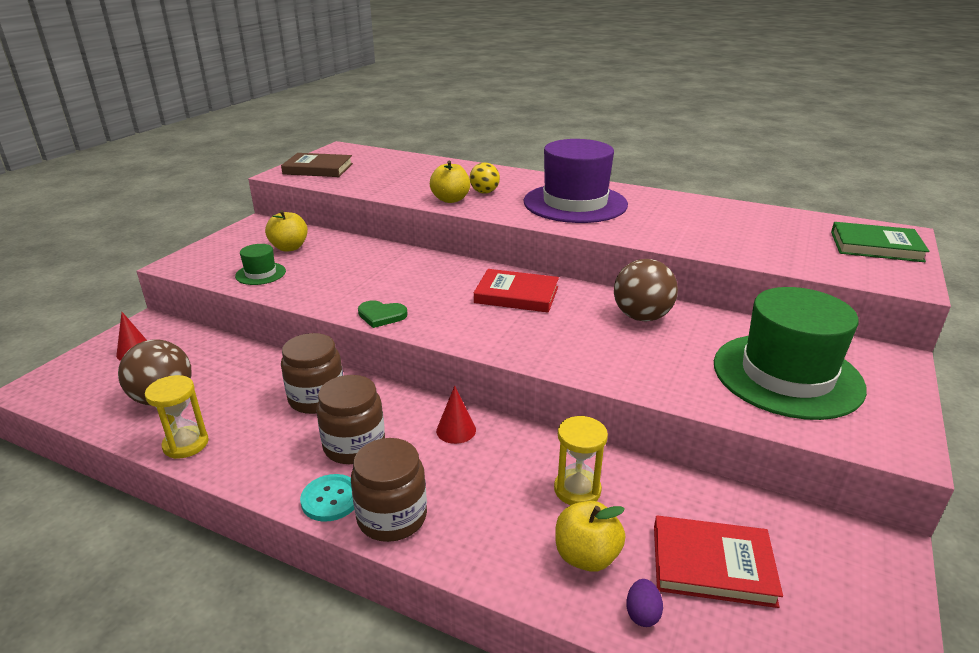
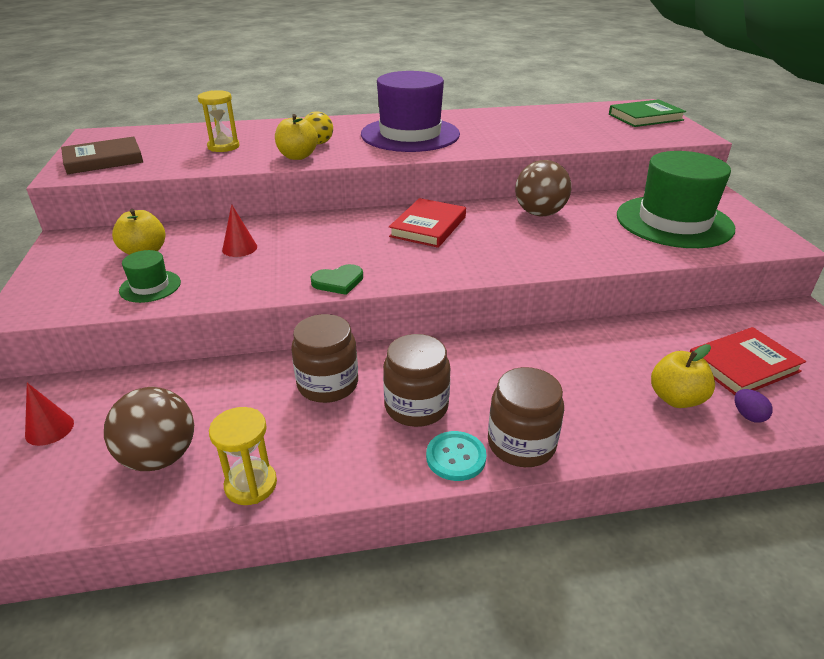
camera: 35 degrees left, 5 degrees up
(456, 430) = (480, 356): red cone -> red cone (239, 248)
(516, 295) = (428, 226): red book -> red book turned 45 degrees counterclockwise
(577, 490) = (615, 358): yellow hourglass -> yellow hourglass (223, 147)

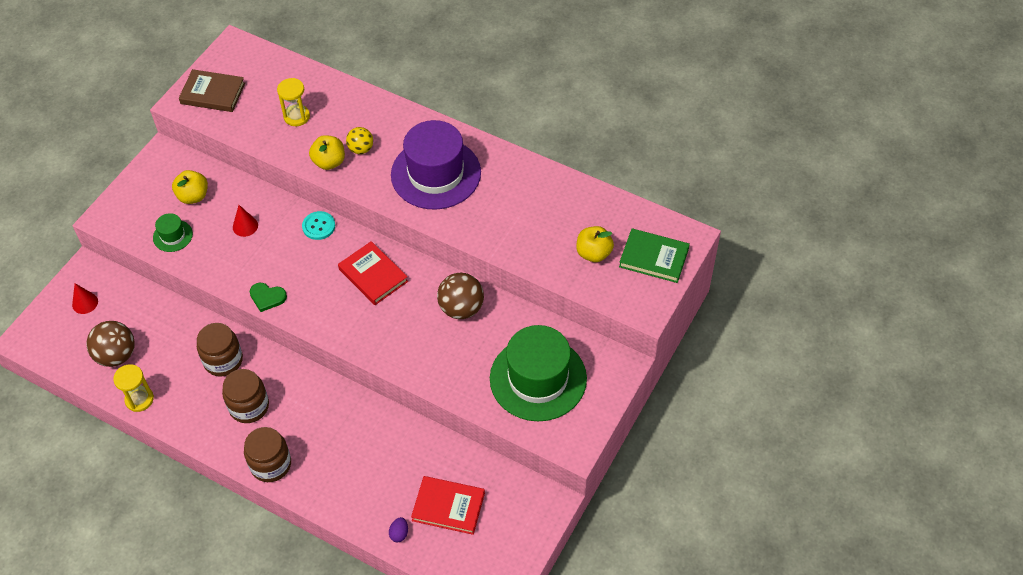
camera: 40 degrees right, 20 degrees up
(428, 226) = (373, 275): red book -> red book turned 75 degrees clockwise
(456, 457) = (234, 449): turquoise button -> turquoise button (318, 226)
(676, 398) = (379, 497): yellow apple -> yellow apple (593, 253)

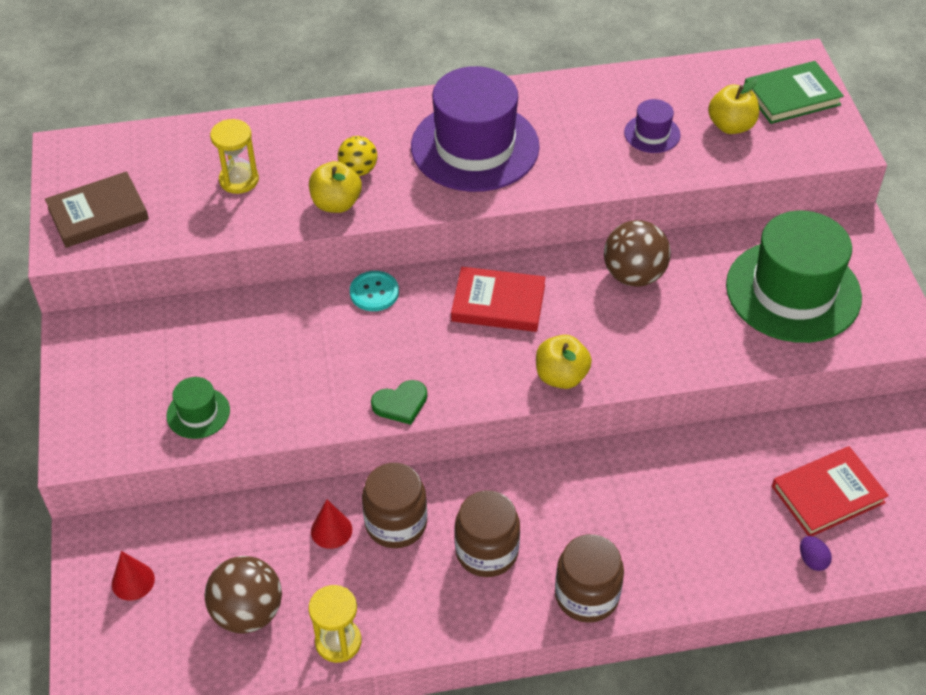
camera: 40 degrees left, 5 degrees down
(193, 196) = (175, 354): yellow apple -> yellow apple (561, 376)
(245, 226) = (282, 346): red cone -> red cone (331, 530)
(542, 228) = (652, 134): none -> purple hat

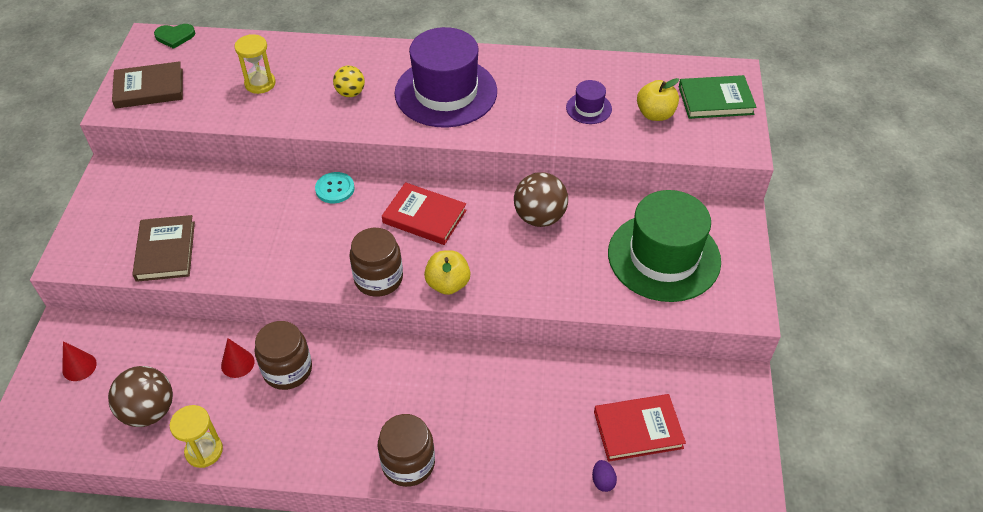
camera: 15 degrees right, 0 degrees up
(198, 413) = (166, 251): green hat -> brown book
(336, 204) = (322, 115): yellow apple -> none
(400, 403) = (316, 277): green heart -> green heart (175, 36)
(487, 551) = (346, 408): brown jar -> brown jar (378, 278)

